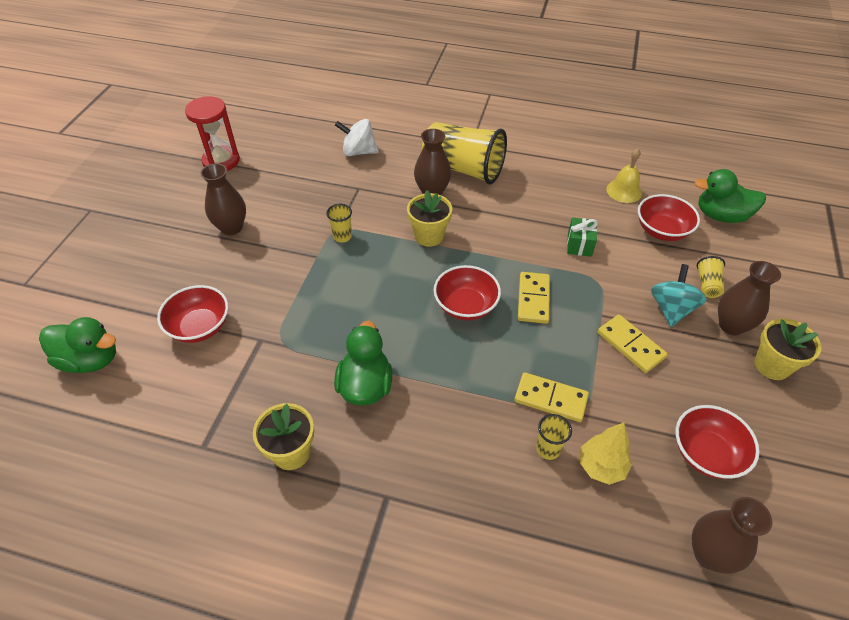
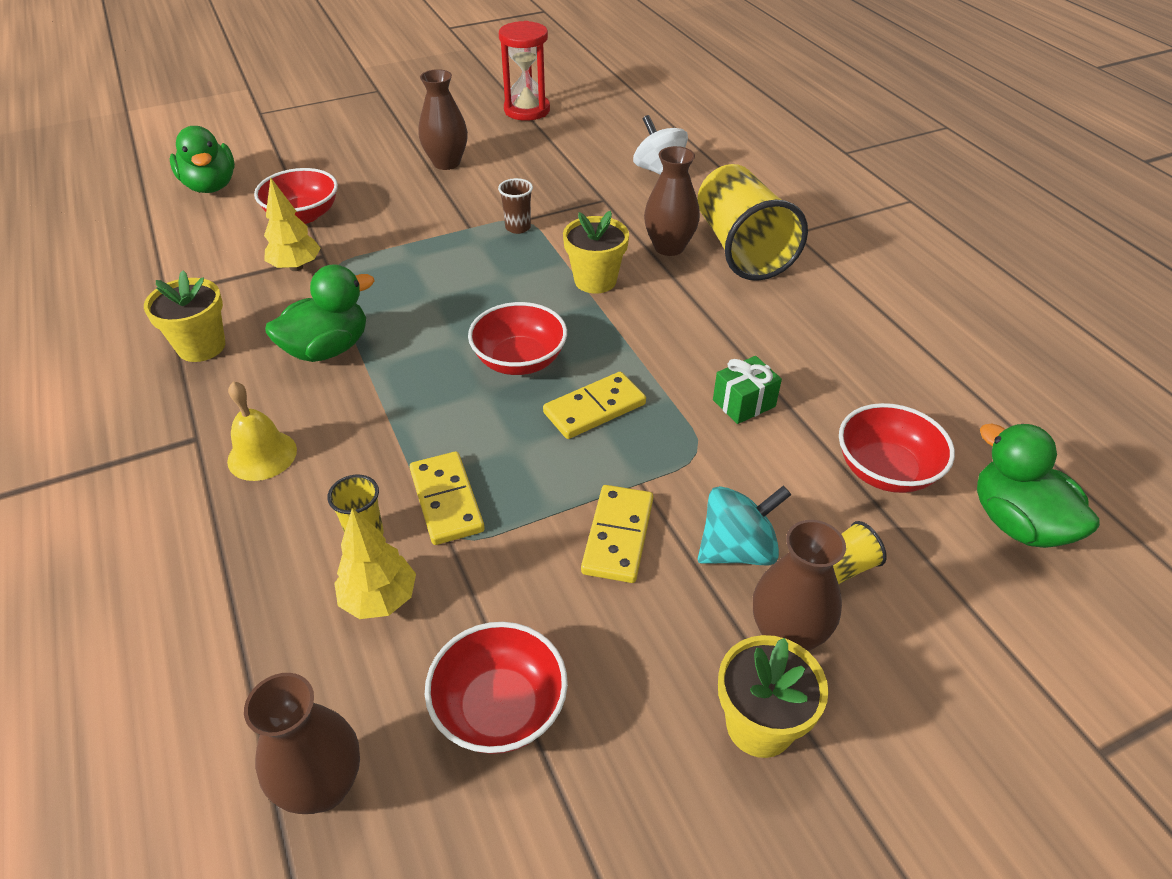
camera: 50 degrees right, 5 degrees down
(258, 359) = (296, 267): none -> yellow tree
(342, 236) = (518, 227): yellow cup -> brown cup
(624, 191) = (911, 396): yellow bell -> yellow bell (262, 455)

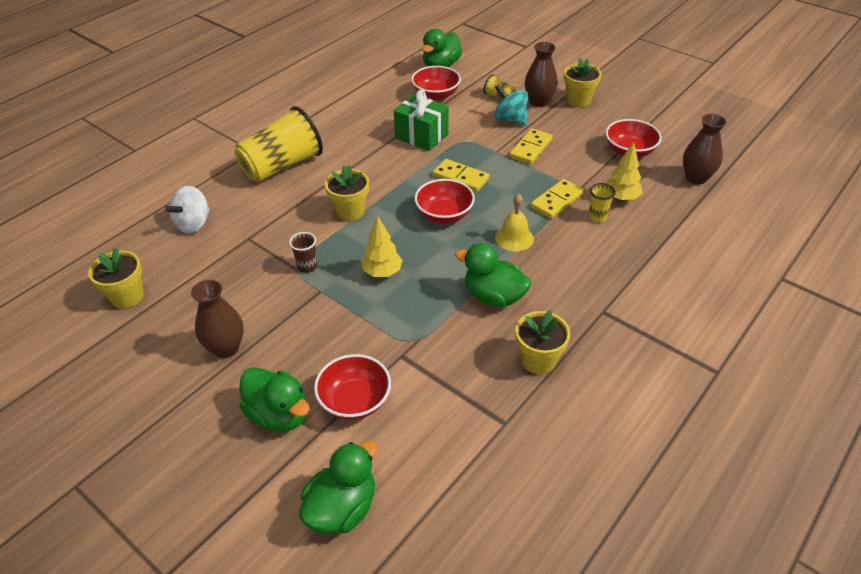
camera: 115 degrees left, 0 degrees up
(262, 455) = (589, 277): yellow bell -> yellow bell (514, 238)
(296, 267) = (424, 362): yellow tree -> yellow tree (382, 272)
(337, 175) = (279, 414): none -> green duck
(527, 110) = (102, 336): red hourglass -> none
(570, 125) = (127, 296): none -> yellow flower pot
(618, 536) = (530, 148): yellow domino -> yellow domino turned 45 degrees counterclockwise
(669, 247) = (295, 193): brown vase -> none
(744, 403) = (421, 136): green gift -> green gift, size x1.66

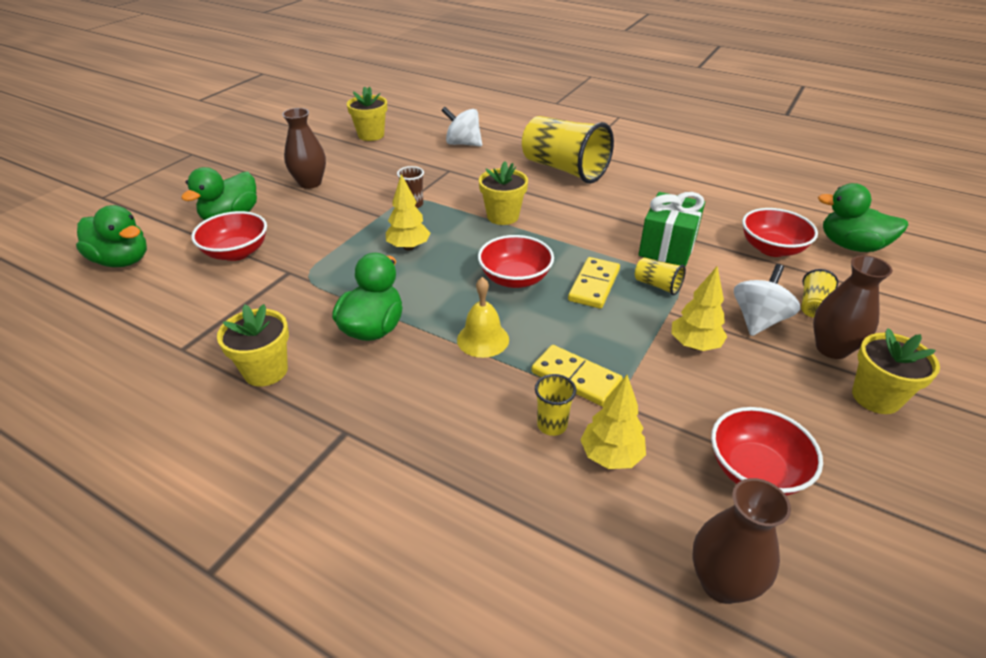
camera: 80 degrees right, 5 degrees down
(467, 150) = (657, 285): none -> yellow cup
(510, 119) = (758, 320): turquoise spinning top -> white spinning top
(530, 148) = (694, 345): yellow domino -> yellow tree

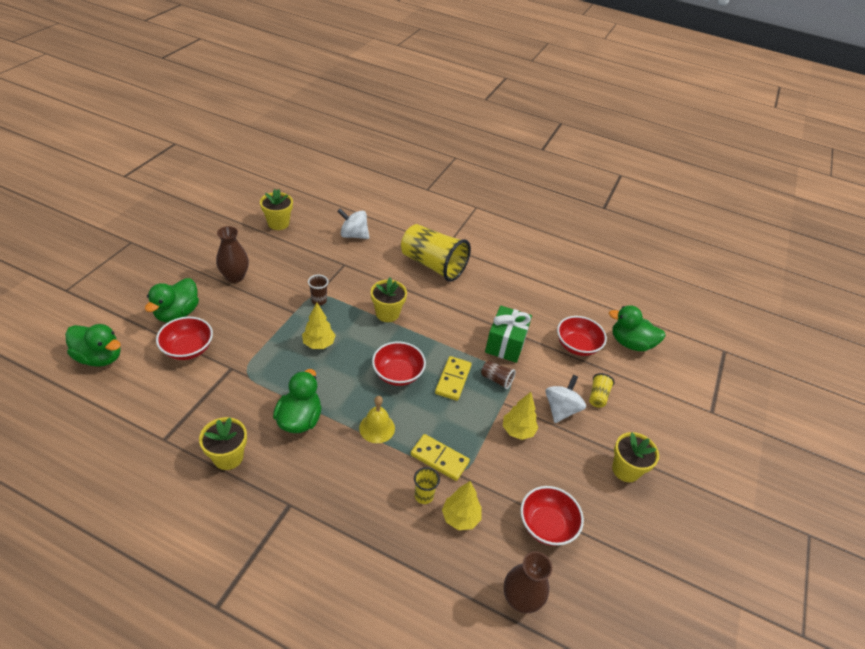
camera: 10 degrees left, 5 degrees up
(657, 285) = (496, 379): yellow cup -> brown cup
(832, 348) = (605, 432): brown vase -> none

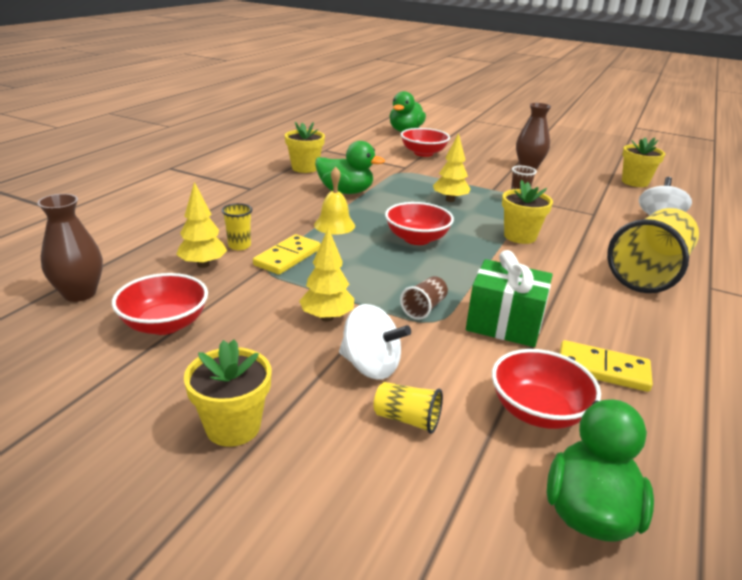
camera: 95 degrees right, 15 degrees down
(177, 313) = (465, 149): green duck -> none
(453, 379) = (416, 274): yellow domino -> yellow domino (603, 369)

